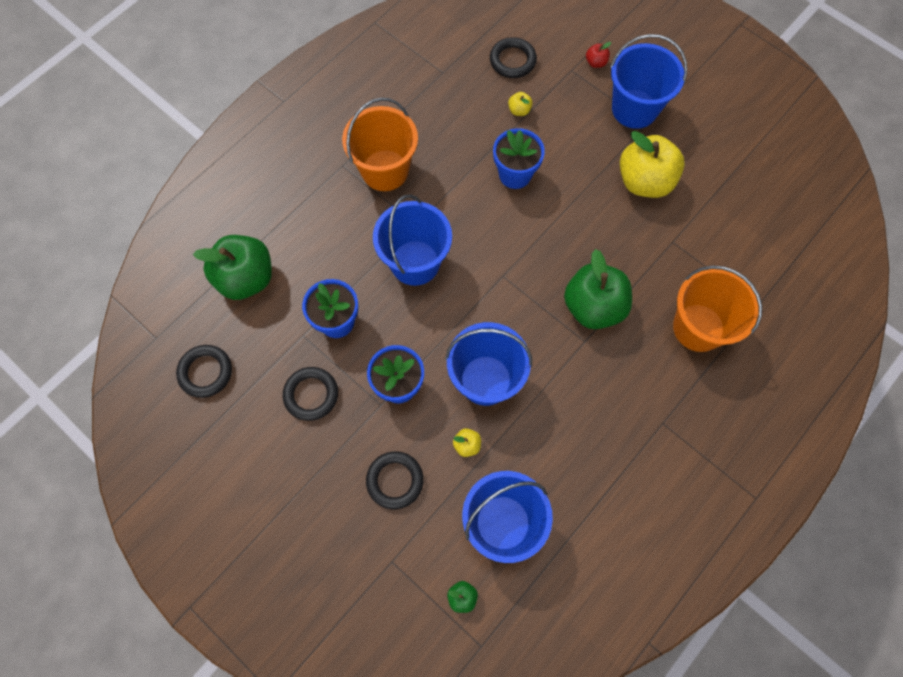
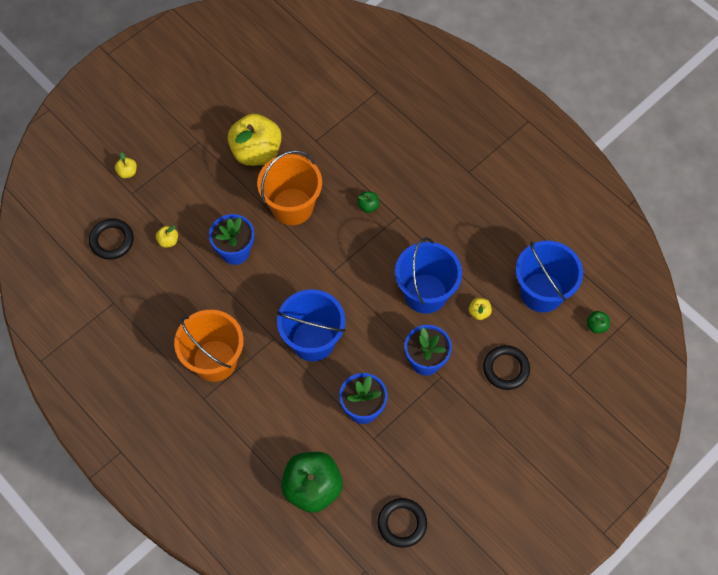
camera: 85 degrees left, 5 degrees down
(311, 395) = (429, 432): black ring -> none
(593, 307) = (368, 206): green apple -> green apple, size x0.41
(596, 62) = (127, 172): red apple -> yellow apple
(634, 109) = (182, 149): blue bucket -> none
(698, 327) = (393, 135): orange bucket -> orange bucket (292, 206)

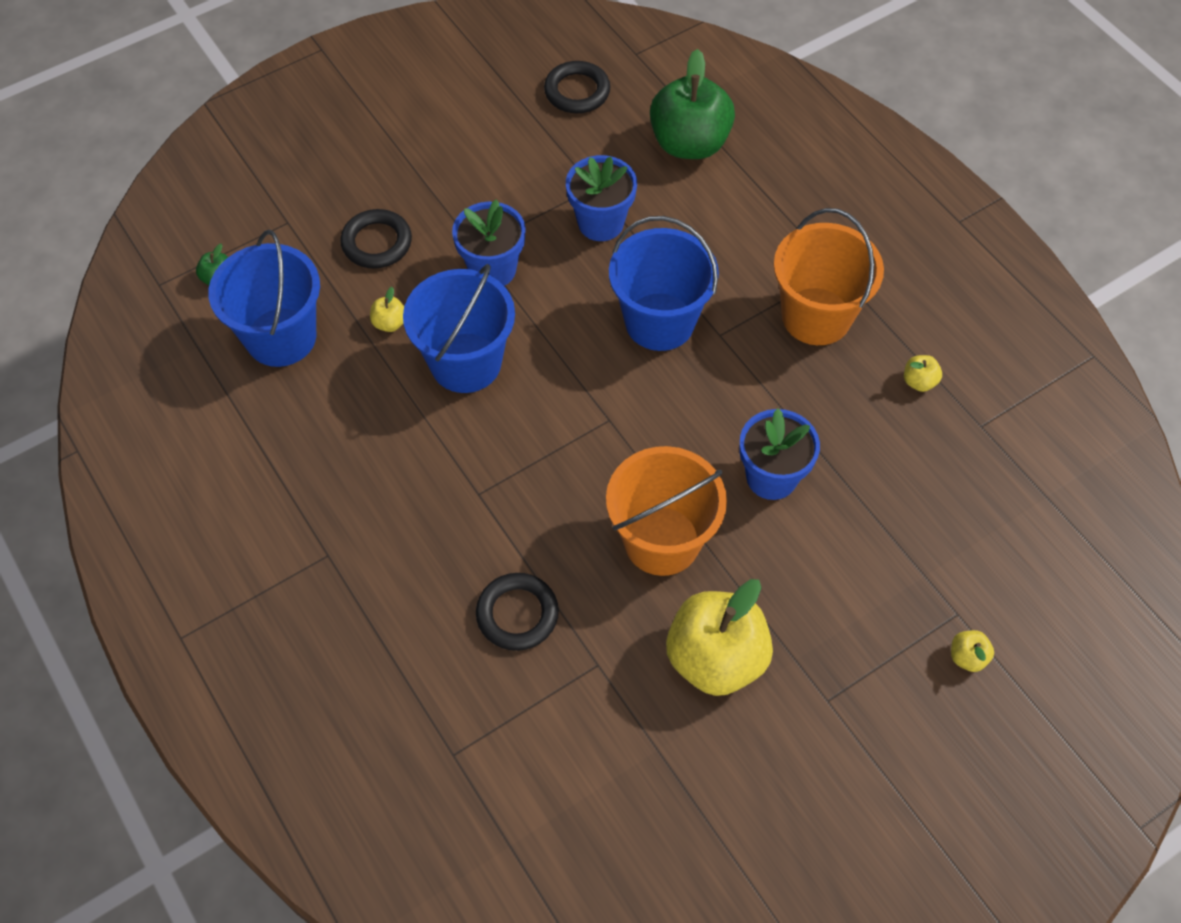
camera: 170 degrees left, 5 degrees down
(112, 240) = (990, 529): black ring -> black ring (517, 614)
(168, 241) = (888, 513): yellow apple -> yellow apple (919, 381)
(368, 206) = (525, 520): green apple -> none

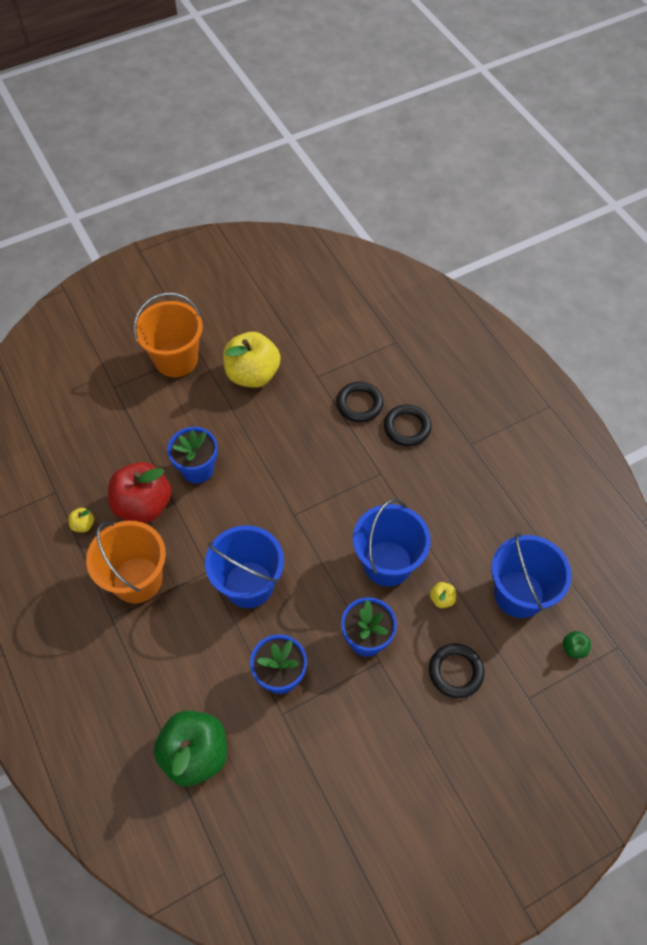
camera: 175 degrees left, 0 degrees up
(577, 91) = (284, 826): black ring -> black ring (407, 427)
(662, 541) = (272, 437): orange bucket -> orange bucket (176, 359)
(839, 416) = (143, 505): none -> red apple
(967, 657) = (117, 365): yellow apple -> none

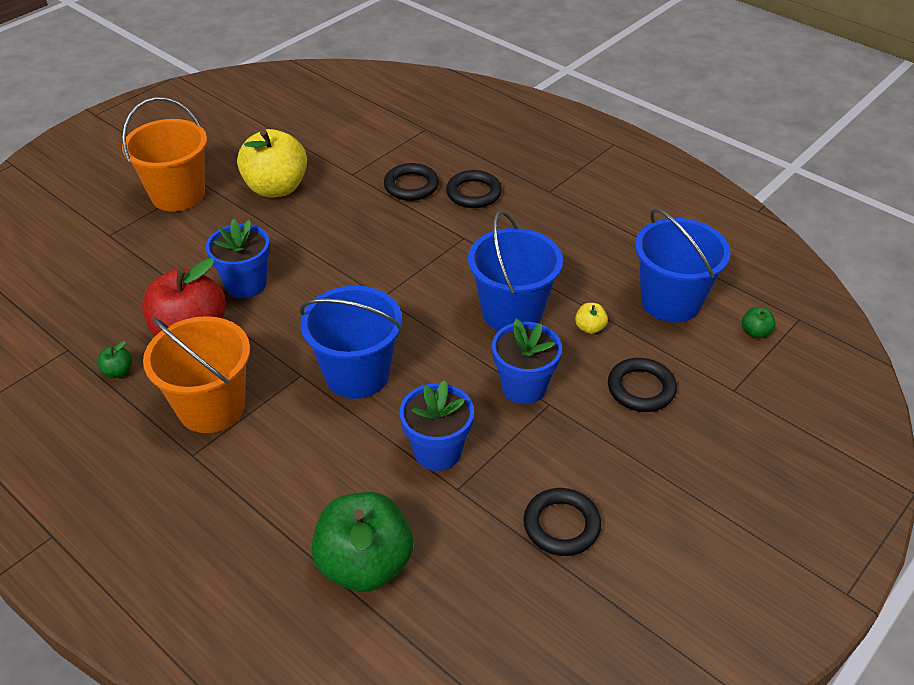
camera: 20 degrees left, 15 degrees down
(83, 525) = (118, 372): yellow apple -> green apple
(343, 772) = (561, 525): none -> black ring

